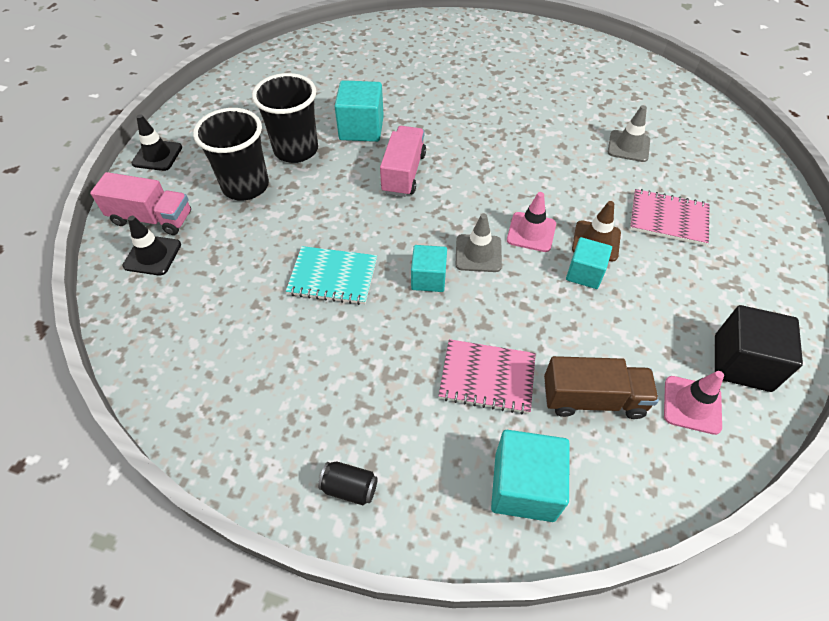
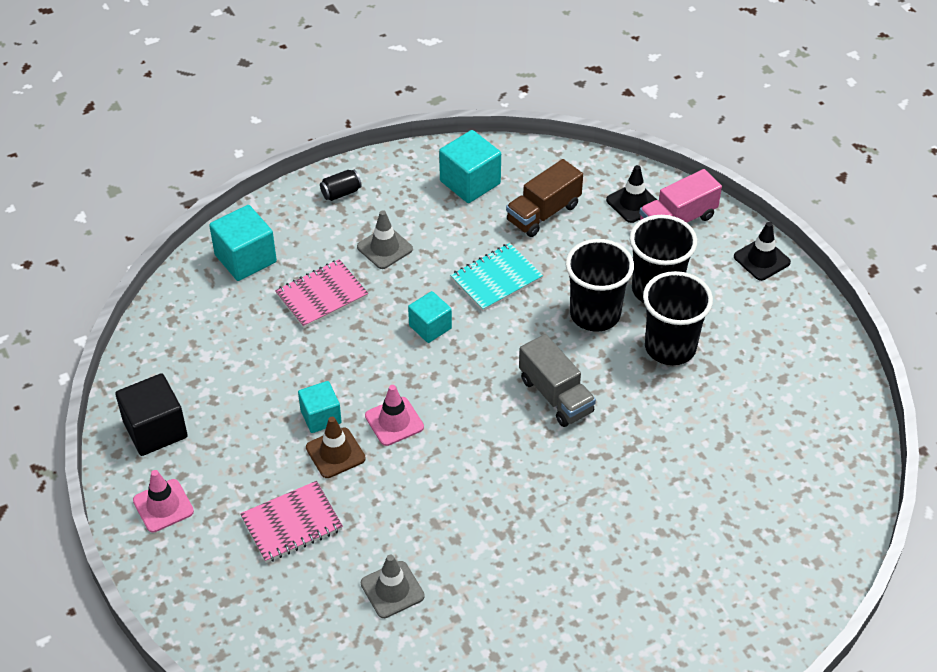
camera: 135 degrees right, 5 degrees down
(306, 201) = (595, 314): none -> black cup
(361, 128) = (651, 411): turquoise cube -> turquoise cube (470, 182)
(403, 173) = (555, 395): pink truck -> grey truck
(478, 253) = (416, 372): grey traffic cone -> grey traffic cone (384, 248)
(593, 399) = (242, 332): brown truck -> brown truck (543, 213)
(692, 405) = (174, 374): pink traffic cone -> pink traffic cone (163, 506)

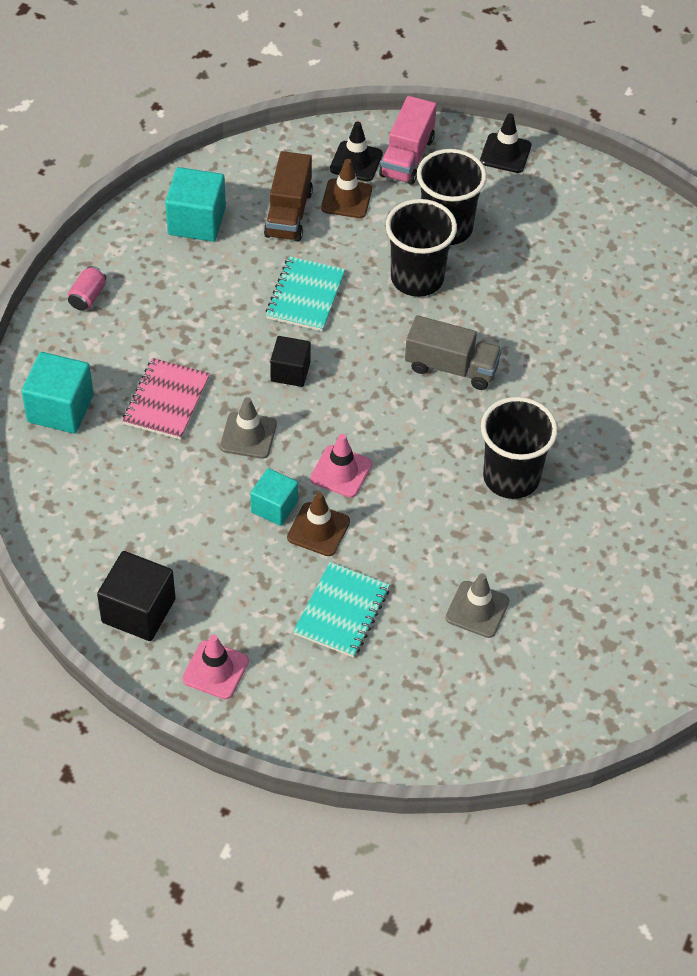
camera: 40 degrees left, 5 degrees up
(292, 524) = (342, 611): pink notebook -> turquoise notebook
(341, 193) = (88, 297): black can -> pink can
(384, 248) = (180, 325): grey traffic cone -> grey traffic cone (248, 435)
(430, 327) = (290, 372): turquoise cube -> black cube
(598, 226) = (346, 199): none -> brown traffic cone
(670, 347) = (503, 271): black cup -> black cup (511, 477)

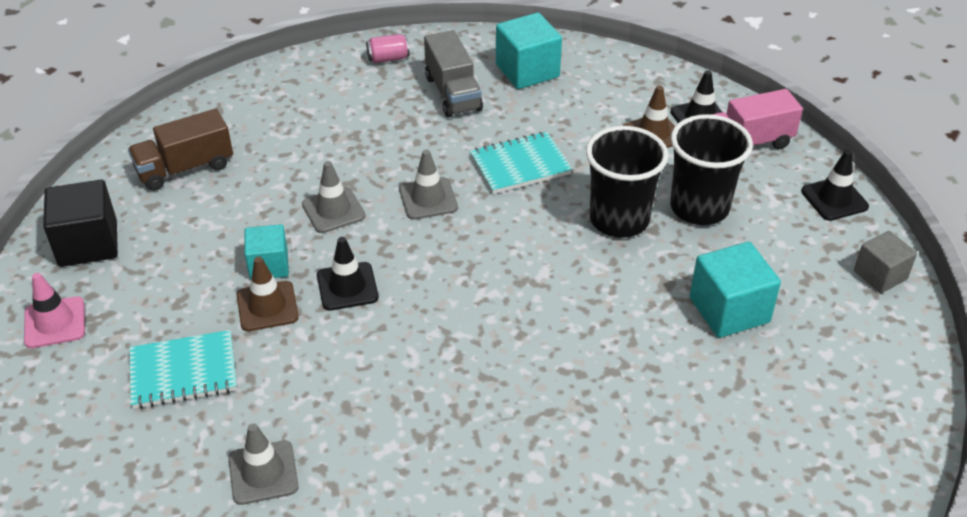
camera: 55 degrees right, 10 degrees down
(60, 408) = (263, 100): turquoise cube -> turquoise cube (729, 310)
(166, 401) = (325, 148): pink notebook -> none
(288, 213) = (596, 111): brown truck -> brown truck (185, 168)
(290, 372) = (428, 199): black cube -> grey traffic cone
(341, 471) = (347, 286): pink traffic cone -> black traffic cone
(451, 367) = (543, 295): grey truck -> grey truck (453, 93)
(511, 477) = (453, 410): black cup -> none
(591, 184) = (880, 275): none -> grey cube

